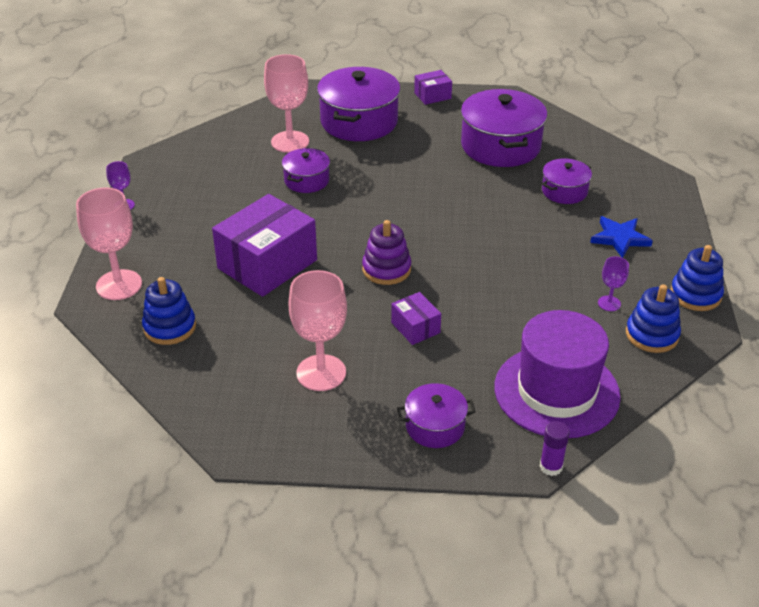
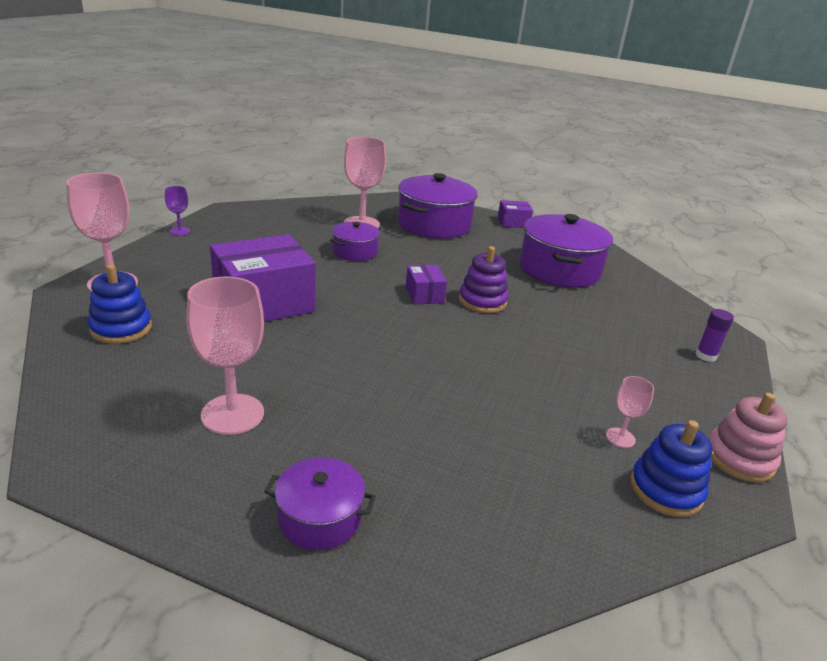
camera: 15 degrees right, 10 degrees down
(386, 269) = (379, 337): purple stacking toy -> purple stacking toy (482, 301)
(415, 327) = (372, 399): purple box -> purple box (424, 295)
(551, 467) = (446, 631): purple glue stick -> purple glue stick (705, 356)
(556, 391) = (506, 523): purple hat -> none
(564, 191) = (610, 319): purple pot -> none
(609, 303) = (620, 438): purple goblet -> pink goblet
(620, 238) = (658, 375): blue star -> none
(695, 295) = (739, 459): blue stacking toy -> pink stacking toy

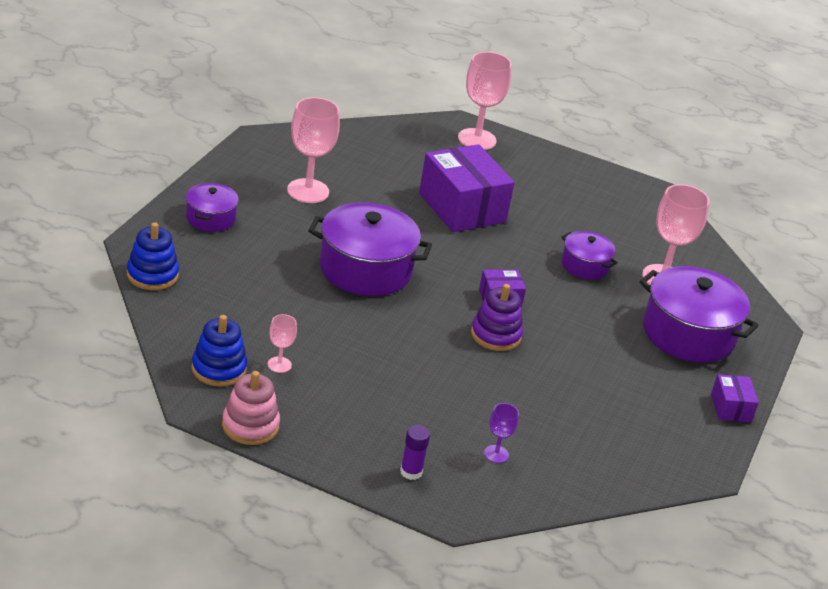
camera: 90 degrees right, 5 degrees up
(121, 328) = (409, 146): blue stacking toy -> blue stacking toy (152, 275)
(180, 231) = (591, 166): purple goblet -> purple goblet (496, 454)
(559, 269) = (593, 414): purple pot -> purple pot (365, 269)

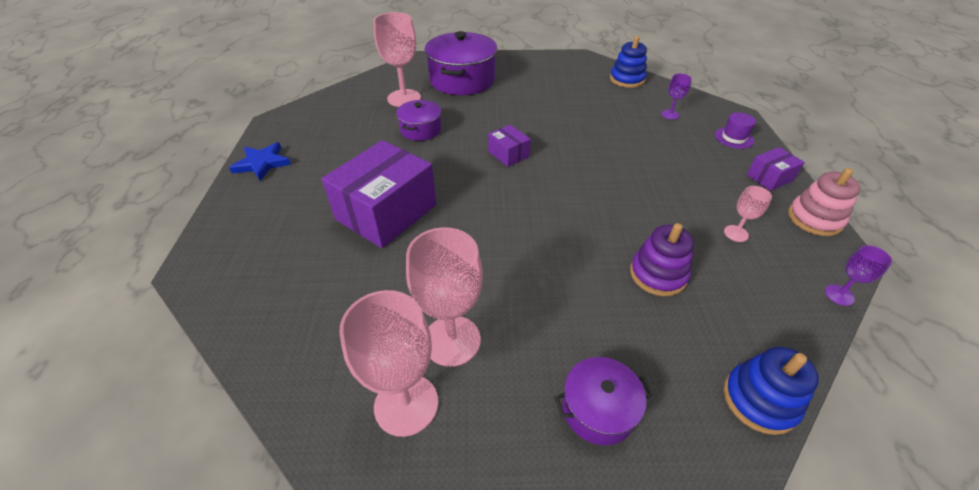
camera: 110 degrees left, 10 degrees up
(174, 369) = (839, 295): none -> purple goblet
(219, 369) = (793, 266): blue stacking toy -> blue stacking toy (627, 79)
(365, 269) = (551, 236): purple pot -> none
(411, 472) = (734, 138): purple glue stick -> purple hat
(477, 139) = (229, 244): pink goblet -> pink goblet (406, 404)
(495, 335) = (555, 144): purple stacking toy -> purple stacking toy (658, 274)
(581, 172) = (262, 163): none -> blue star
(731, 408) = (520, 58): purple box -> purple box (769, 177)

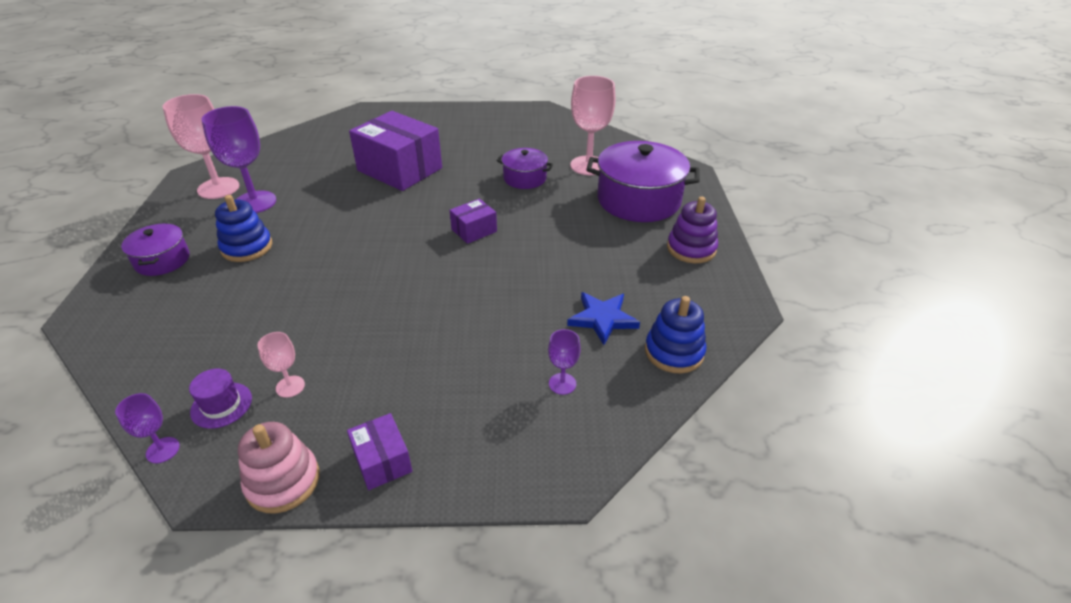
camera: 90 degrees right, 5 degrees down
(262, 163) = (477, 114): blue star -> blue star (602, 319)
(452, 340) = (255, 202): pink goblet -> purple goblet
(658, 274) = (262, 311): purple stacking toy -> purple stacking toy (691, 249)
(734, 138) = (491, 449): purple hat -> purple hat (221, 405)
(759, 400) = (109, 344): blue stacking toy -> blue stacking toy (247, 247)

